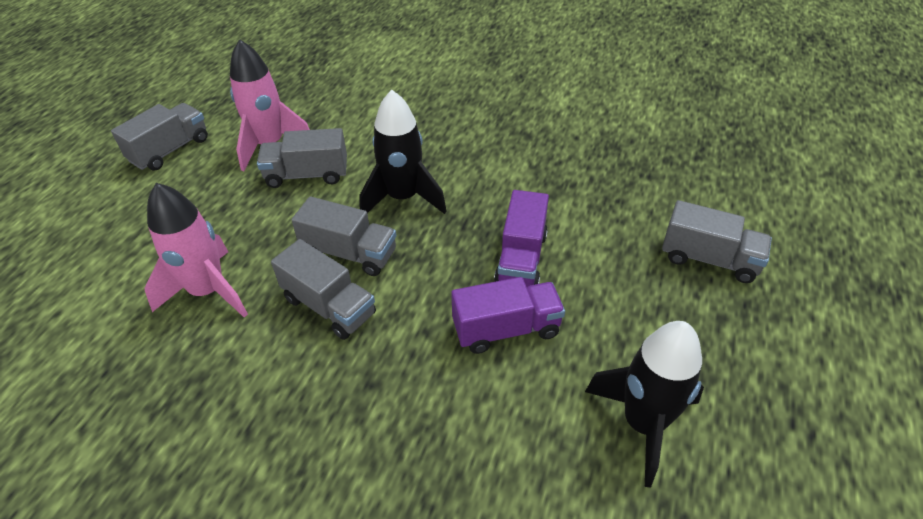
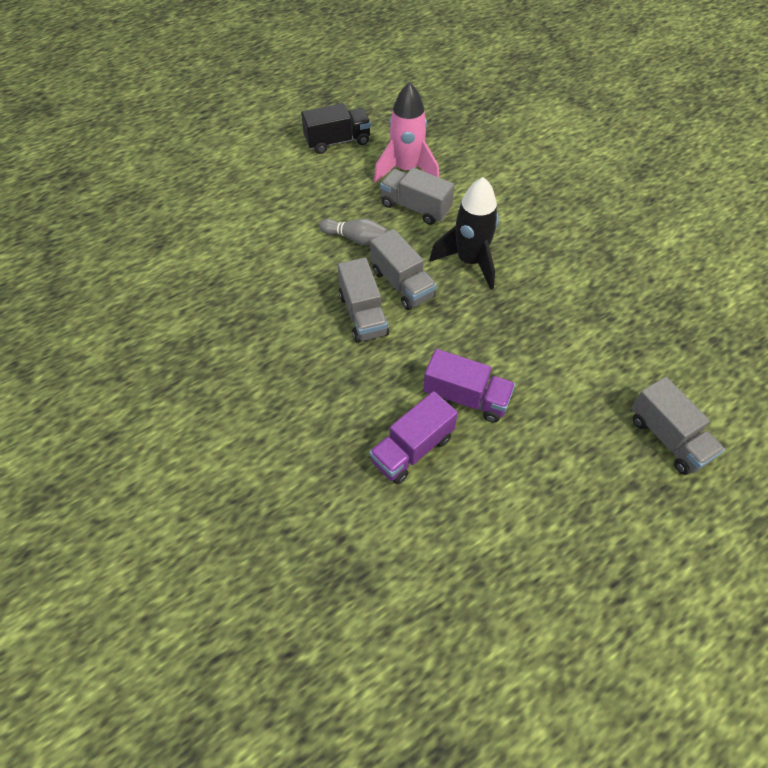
camera: 35 degrees right, 10 degrees up
(170, 150) = (337, 141): grey truck -> black truck
(208, 291) = (297, 262): pink rocket -> none
(262, 234) = (356, 239): none -> grey bowling pin
(521, 258) = (519, 354): purple truck -> purple truck (412, 449)
(643, 424) = (505, 514): black rocket -> none

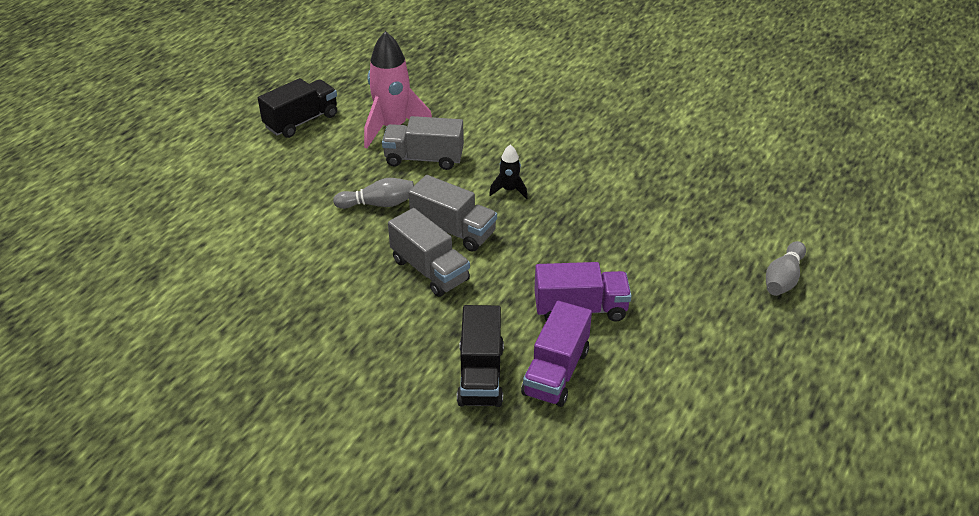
camera: 25 degrees left, 15 degrees down
(350, 427) = (481, 375): none -> black truck
(470, 261) = (509, 190): black rocket -> black rocket, size x0.48
(668, 438) = (783, 279): grey truck -> grey bowling pin

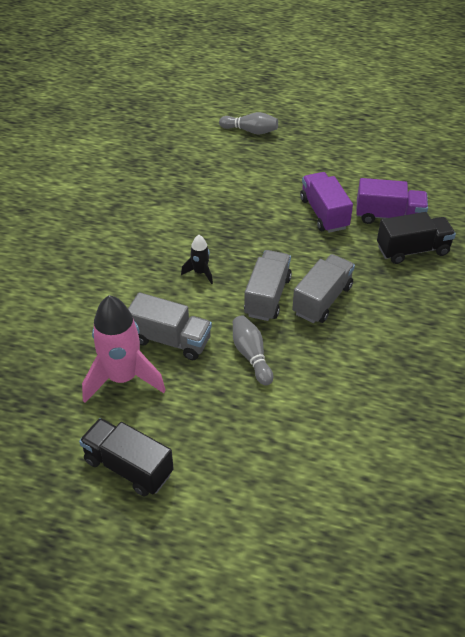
camera: 105 degrees left, 5 degrees up
(424, 158) = (170, 340): grey truck -> grey truck turned 60 degrees counterclockwise

